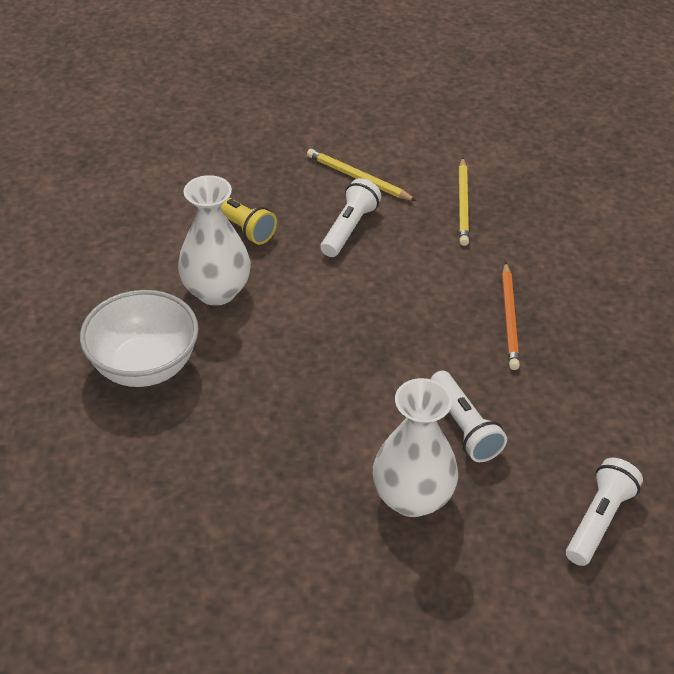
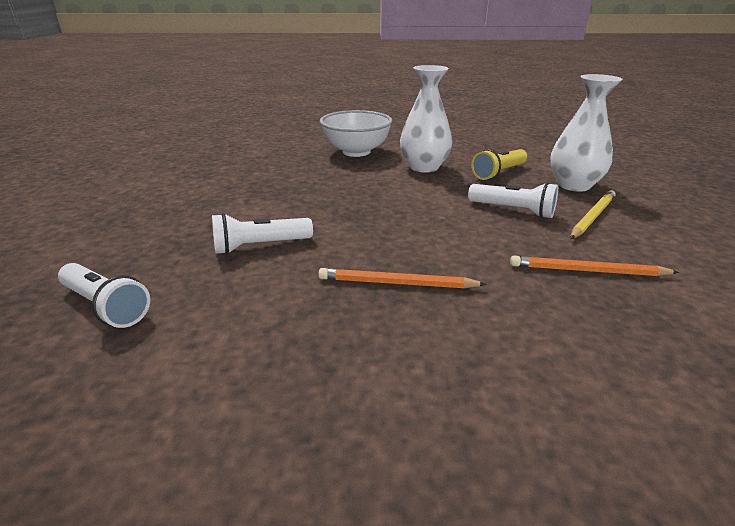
camera: 95 degrees right, 15 degrees down
(412, 497) = (203, 221): white vase -> white vase (573, 185)
(463, 204) = (587, 271): yellow pencil -> orange pencil

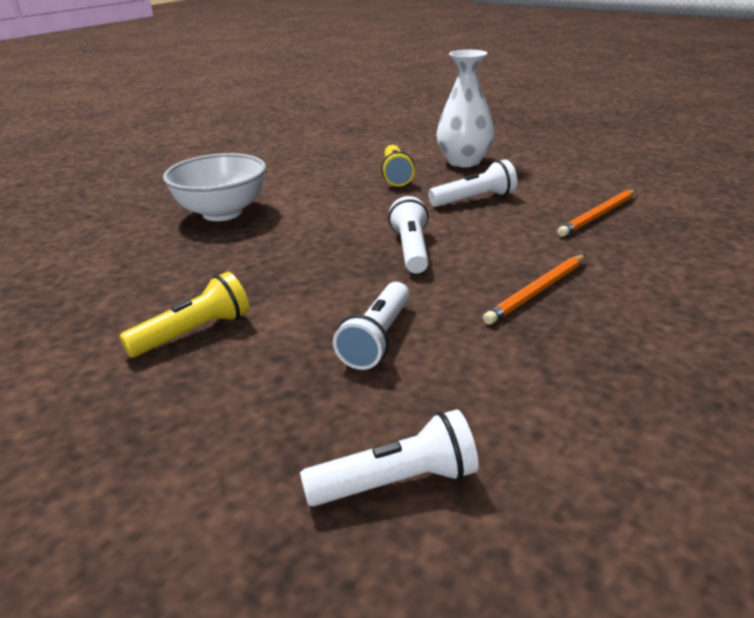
camera: 50 degrees left, 0 degrees up
(216, 196) = (194, 333): none -> yellow flashlight
(393, 216) = (411, 250): none -> white flashlight
(424, 167) = (327, 197): white vase -> none
(592, 217) = (524, 179): yellow pencil -> none

